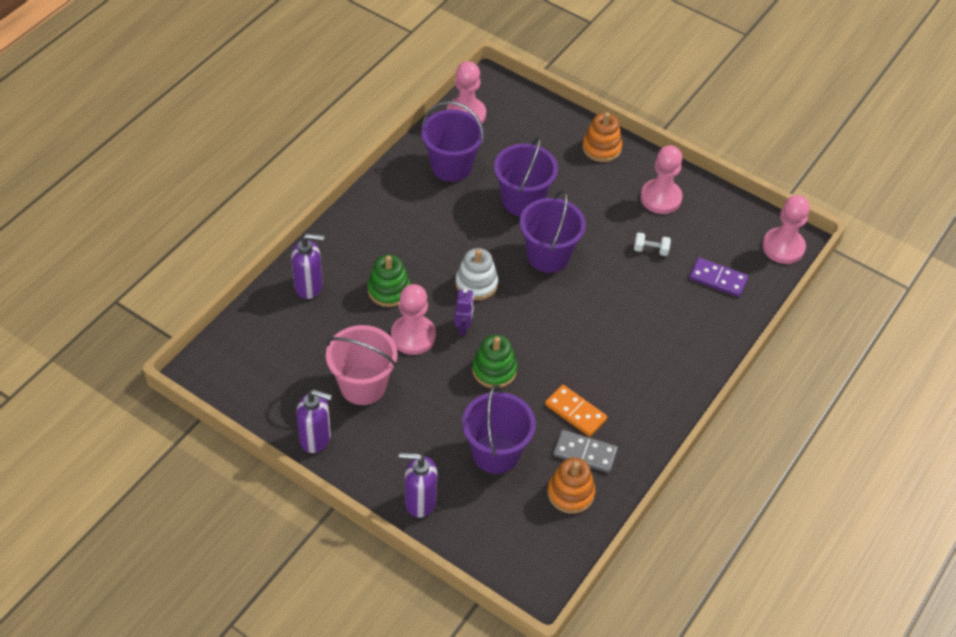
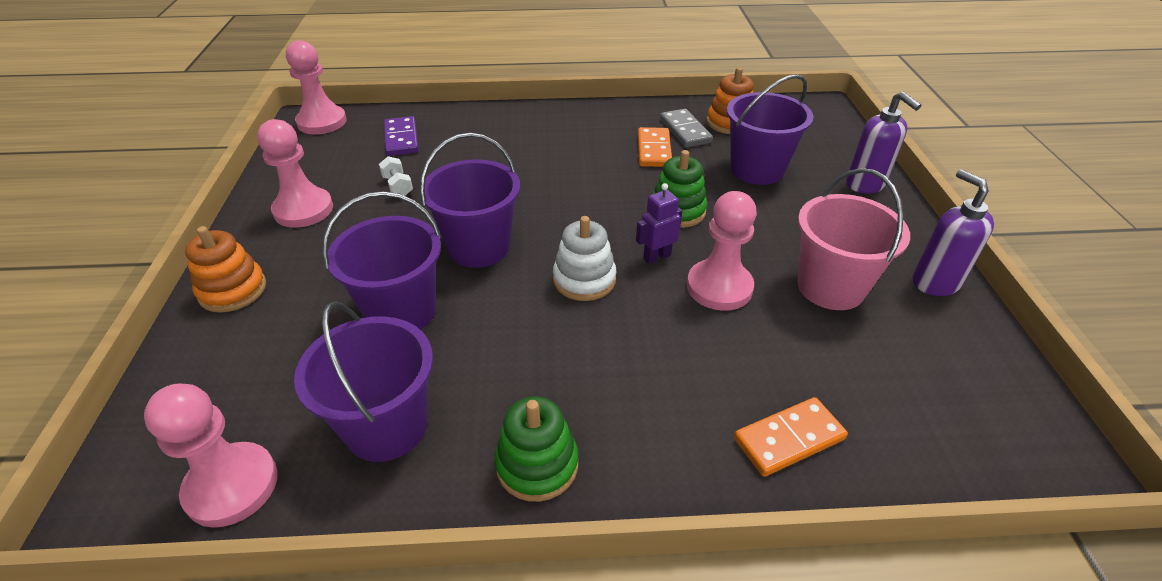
camera: 125 degrees left, 10 degrees down
(309, 286) = (788, 438): purple soap dispenser -> orange domino
(389, 290) = (686, 348): green stacking toy -> green stacking toy (537, 464)

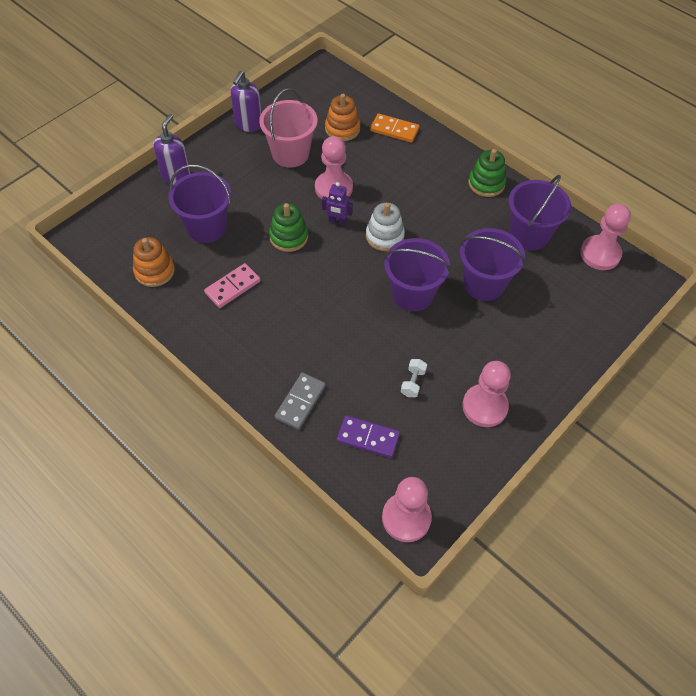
camera: 135 degrees left, 15 degrees up
(233, 290) = (558, 364): orange stacking toy -> orange stacking toy (342, 129)
(401, 139) = (368, 438): purple domino -> purple domino turned 75 degrees clockwise
(654, 150) = (232, 287): orange domino -> pink domino
(685, 131) = (190, 287): grey domino -> grey domino (300, 402)

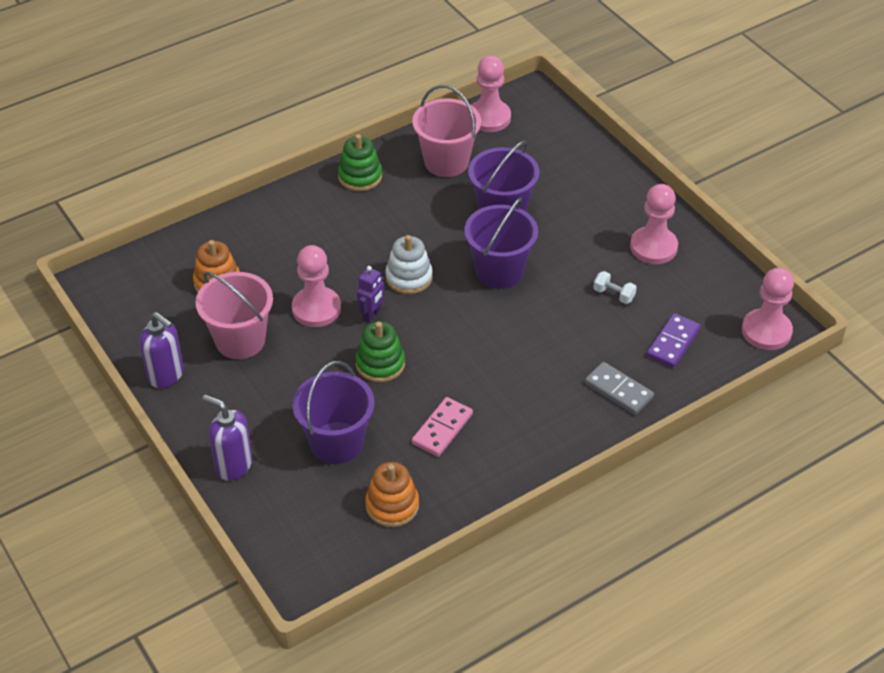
camera: 75 degrees left, 10 degrees down
(232, 287) = (442, 429): pink domino -> pink domino turned 60 degrees clockwise
(394, 130) = (241, 235): orange domino -> none
(529, 235) = (446, 162): purple bucket -> pink bucket

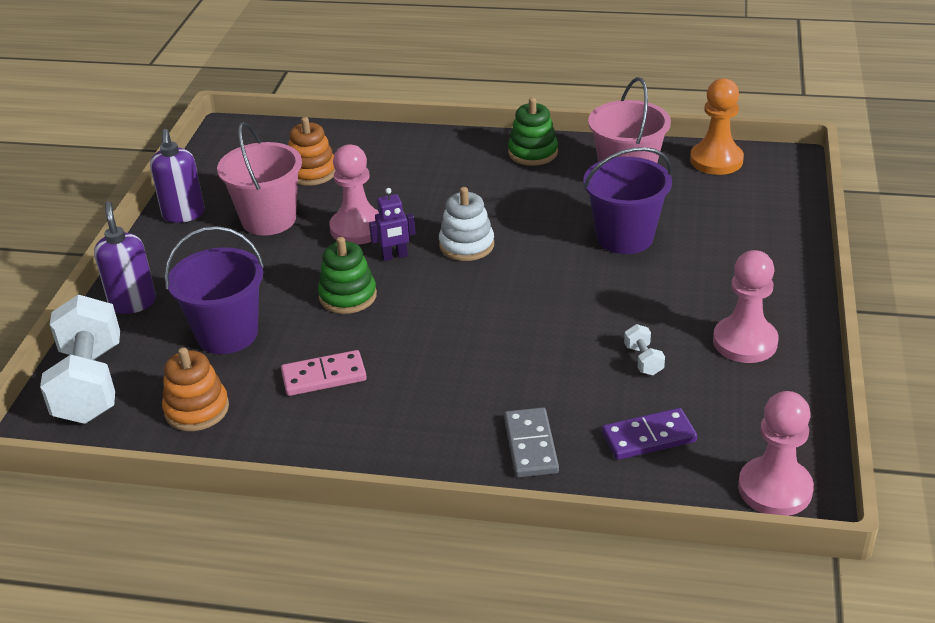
camera: 45 degrees right, 10 degrees down
(293, 539) = (90, 384): none -> white dumbbell
(489, 118) = (716, 160): pink pawn -> orange pawn
(499, 271) = (555, 282): purple bucket -> none

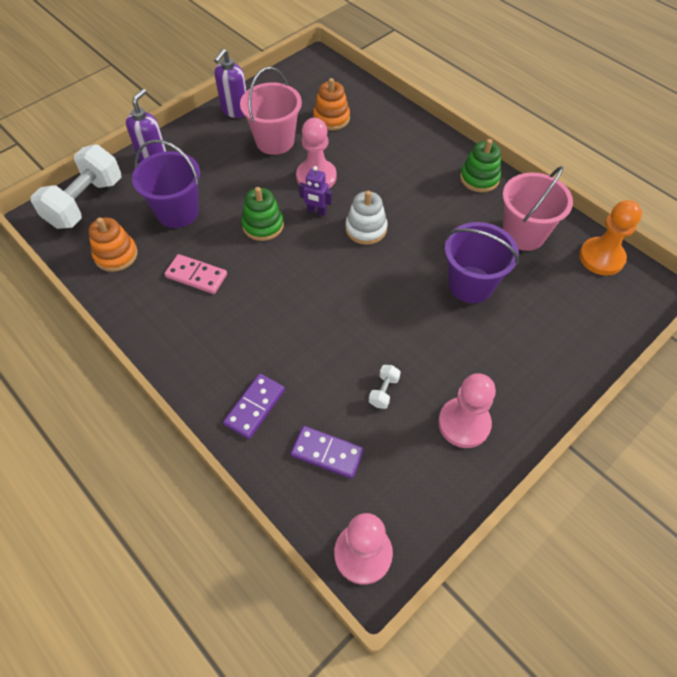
camera: 35 degrees right, 20 degrees up
(531, 445) = (255, 407): grey domino -> purple domino

